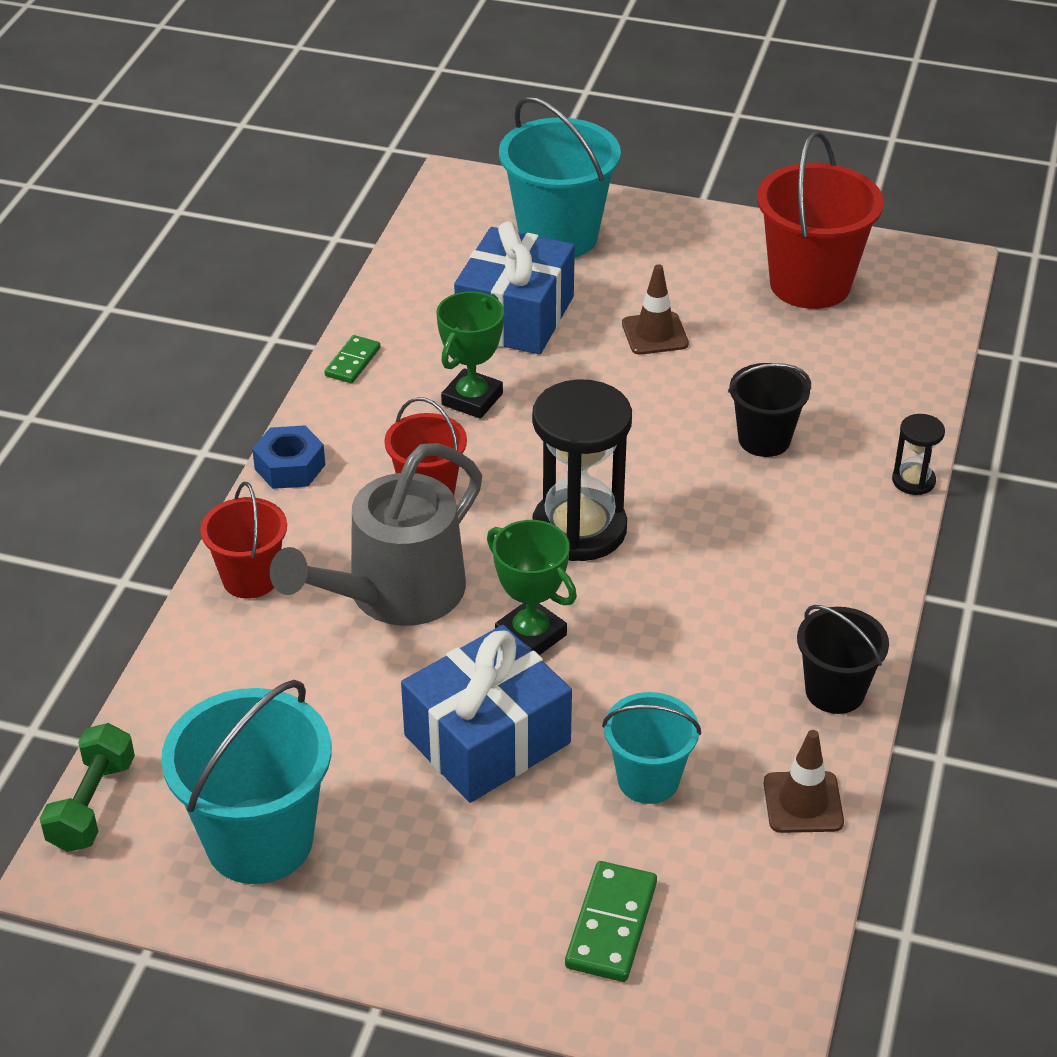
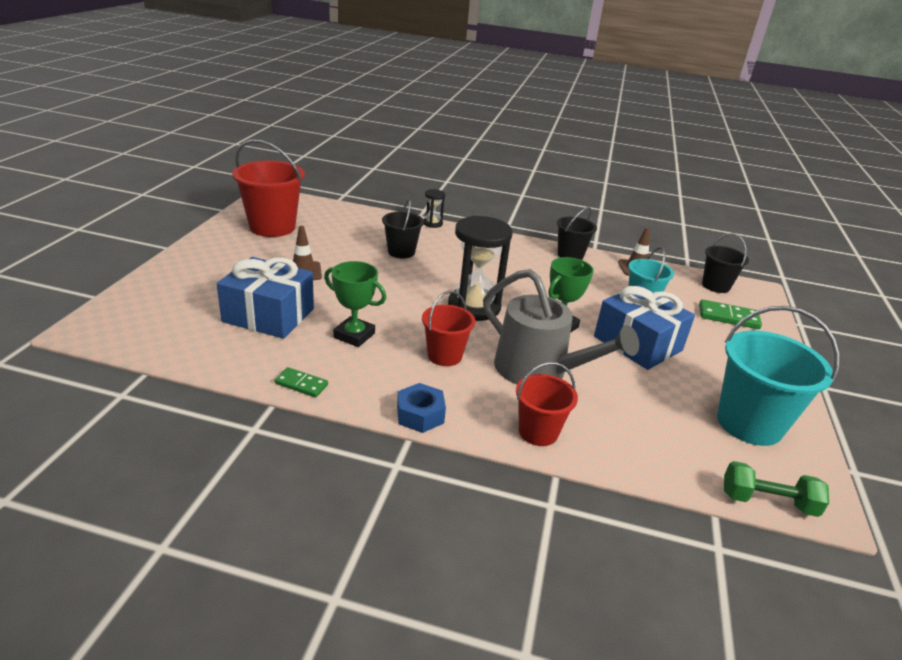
camera: 95 degrees left, 10 degrees down
(558, 236) = (183, 294): turquoise bucket -> none
(756, 946) = (715, 286): none -> black bucket

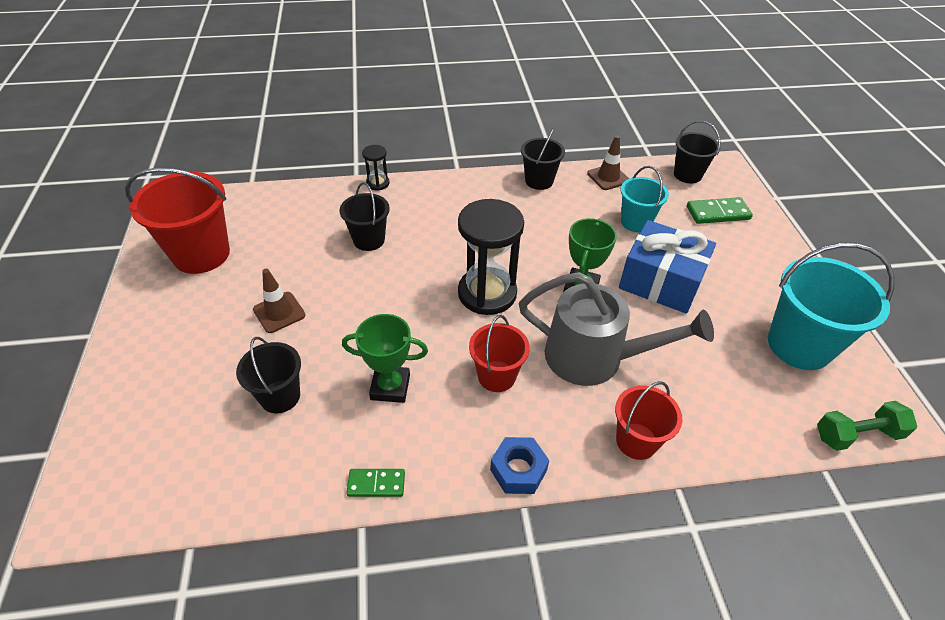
camera: 20 degrees left, 15 degrees up
(268, 315) = (280, 396): blue gift -> black bucket

